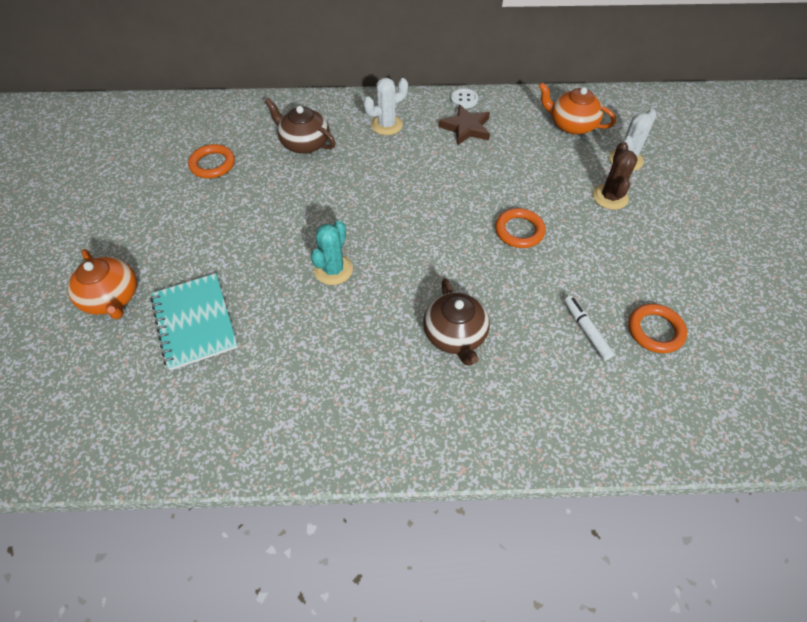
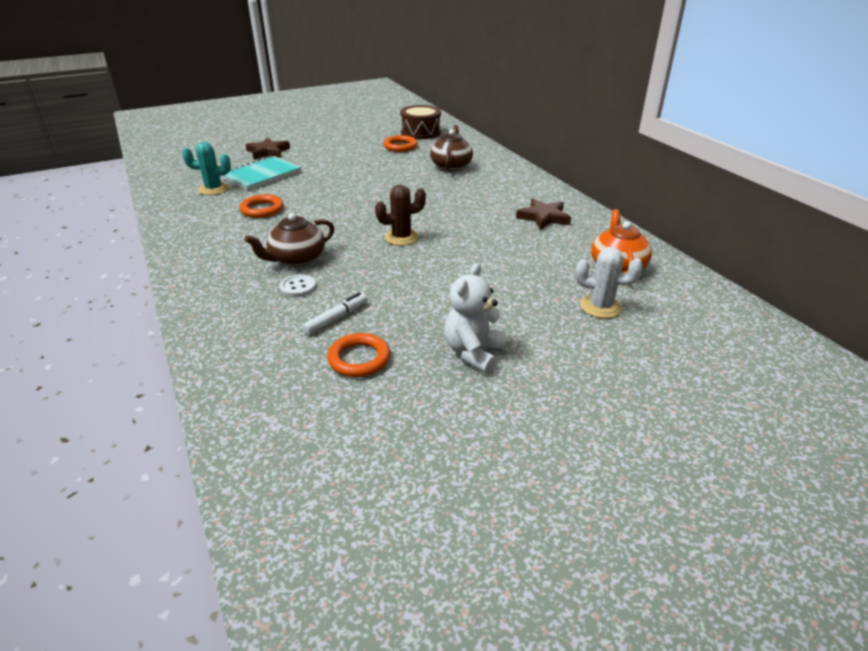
camera: 65 degrees right, 20 degrees down
(112, 298) = (268, 152): orange teapot -> brown star
(182, 133) = (420, 132): none -> brown drum
(333, 270) = (333, 203): turquoise cactus -> turquoise cactus (213, 189)
(386, 125) = (506, 187): white cactus -> none
(464, 99) = (582, 209): white button -> white button (298, 287)
(519, 231) = (435, 265): orange ring -> orange ring (262, 209)
(610, 197) = (529, 305): brown cactus -> brown cactus (401, 237)
(666, 254) = (474, 353): none -> white teddy bear

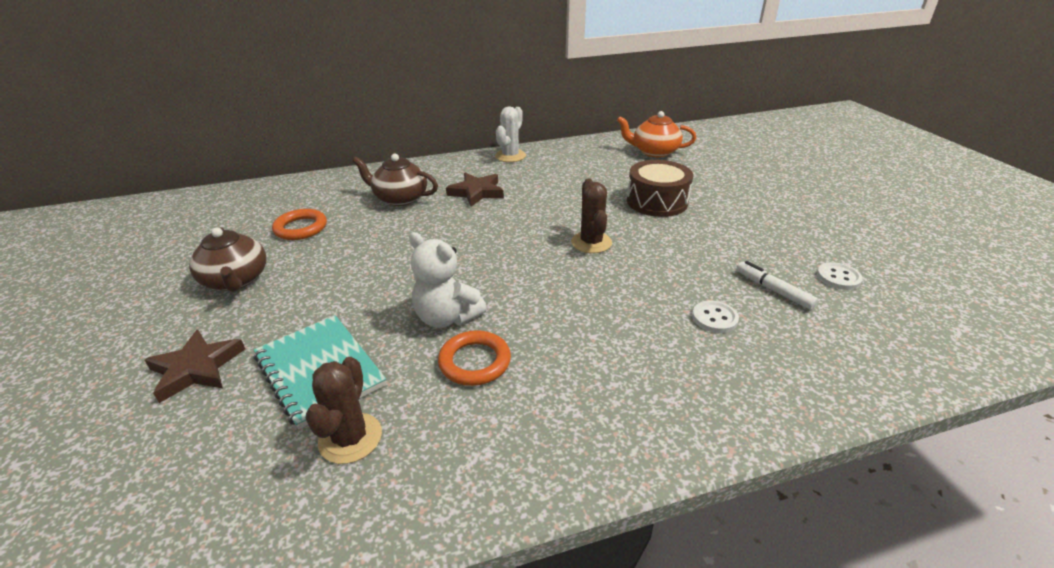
camera: 80 degrees left, 0 degrees up
(213, 189) = (350, 438): turquoise cactus -> brown cactus
(296, 259) = (642, 321): brown teapot -> brown teapot (236, 280)
(359, 359) = (838, 277): orange ring -> white button
(420, 132) = (258, 209): brown drum -> brown drum (657, 201)
(474, 353) = (802, 221): white teddy bear -> white teddy bear (447, 317)
(543, 217) = (559, 166): brown star -> brown star (476, 192)
(600, 306) = (717, 166): white cactus -> white cactus (510, 156)

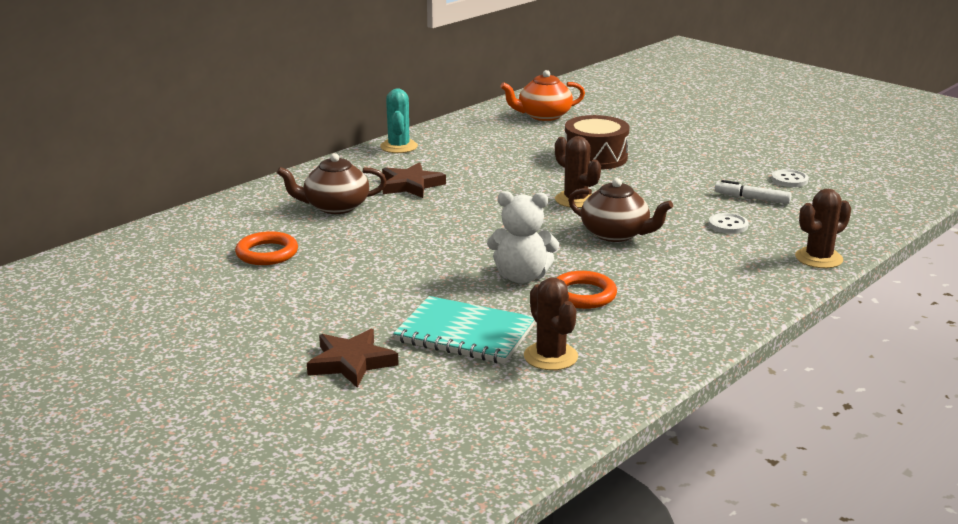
camera: 30 degrees left, 10 degrees down
(236, 280) = (273, 305): brown teapot -> brown teapot (616, 234)
(510, 156) = (399, 147): white cactus -> turquoise cactus
(785, 405) = (818, 258): none -> brown cactus

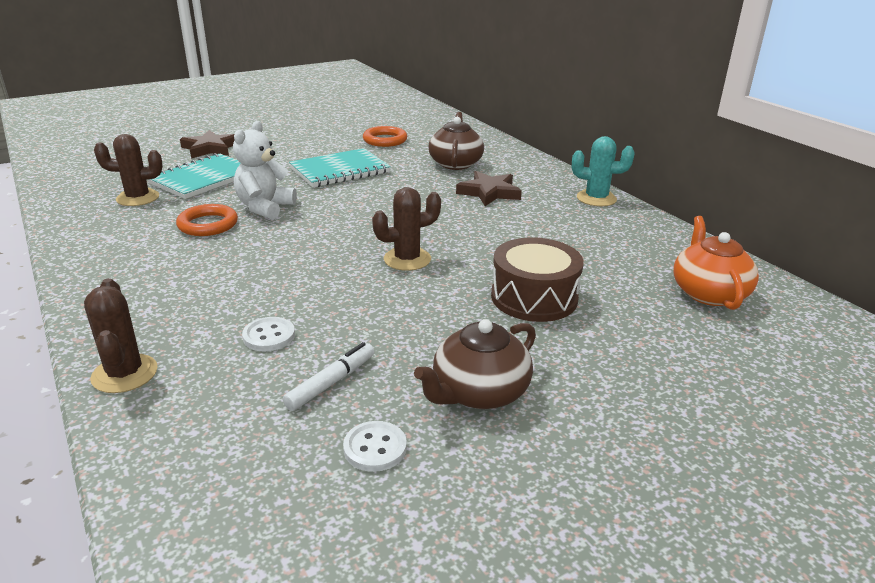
camera: 105 degrees right, 5 degrees up
(390, 260) = (340, 170): none -> turquoise notebook
(616, 234) = (307, 263): brown teapot -> brown teapot (479, 392)

